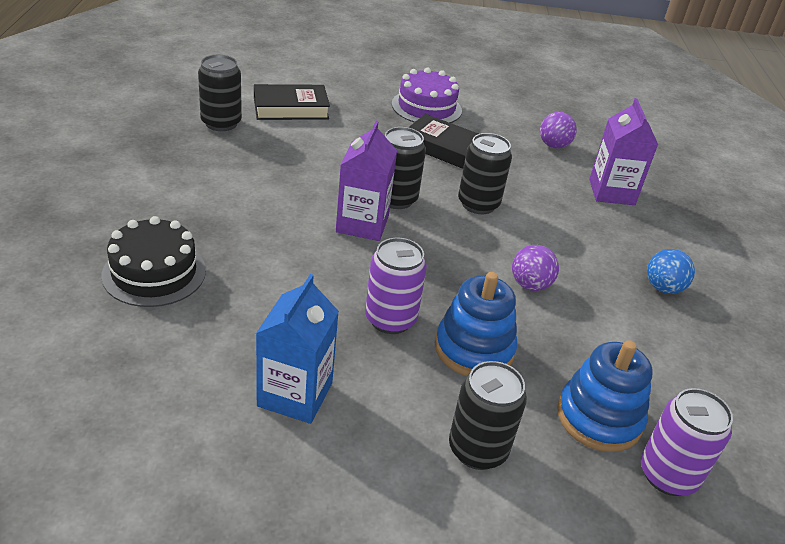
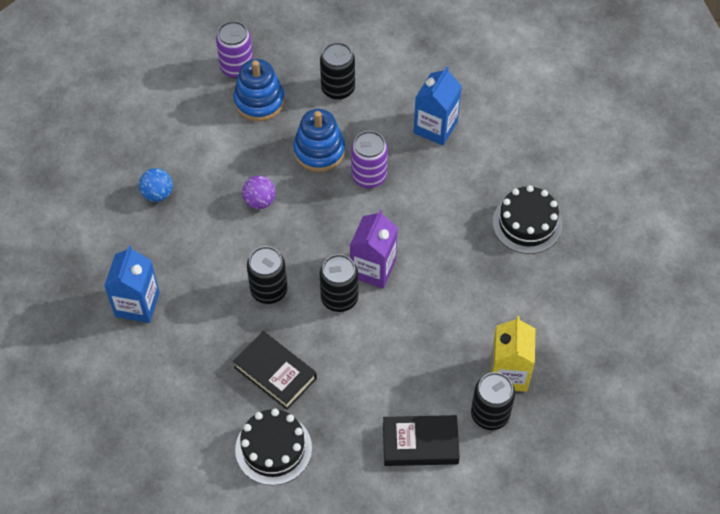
camera: 165 degrees left, 20 degrees up
(198, 147) = (508, 373): none -> yellow carton
(426, 107) = (273, 448): purple cake -> black cake
(553, 145) = (160, 377): purple ball -> none
(611, 192) = (137, 304): purple carton -> blue carton

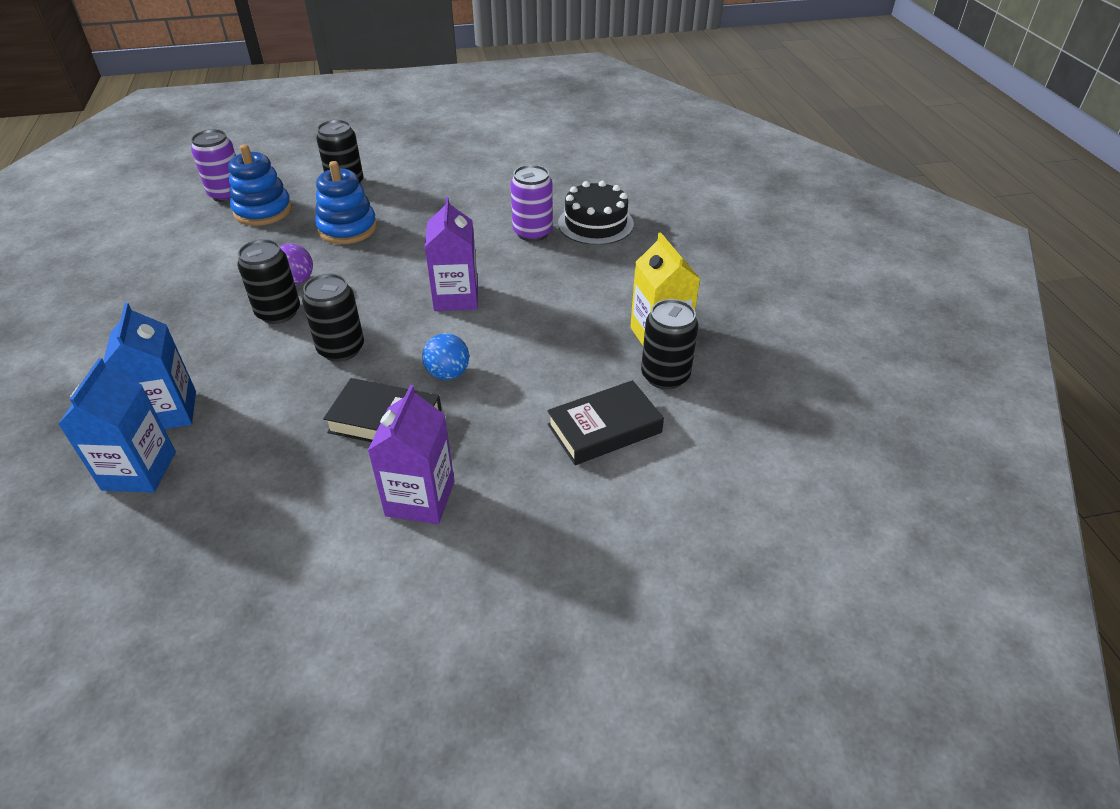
camera: 25 degrees left, 15 degrees down
(157, 194) = (165, 307): blue ball -> blue ball (448, 373)
(273, 448) = (420, 498): black cake -> purple carton
(339, 298) = (431, 331): black can -> black can (278, 312)
(369, 176) = (412, 233): purple can -> purple can (532, 233)
(435, 127) = (461, 185): blue carton -> blue carton (139, 471)

